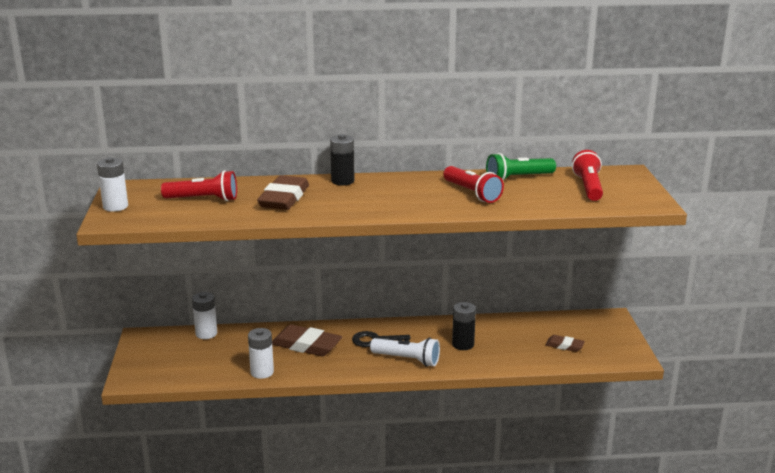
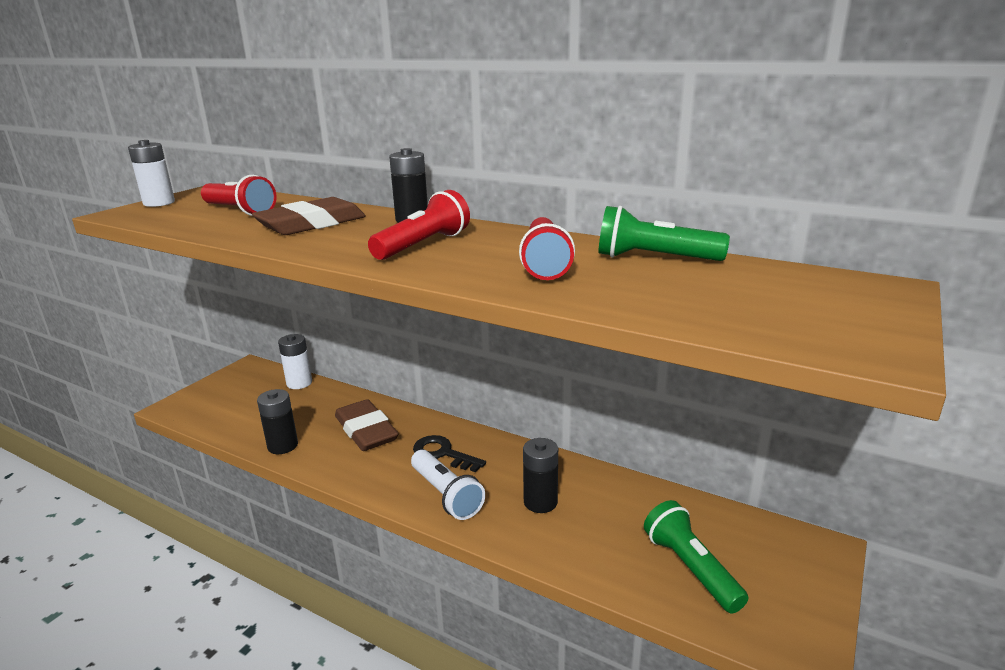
camera: 35 degrees right, 0 degrees up
(262, 372) = (283, 446): white battery -> black battery
(564, 346) = (691, 568): brown eraser -> green flashlight
(588, 187) = (763, 294): red flashlight -> red flashlight (423, 245)

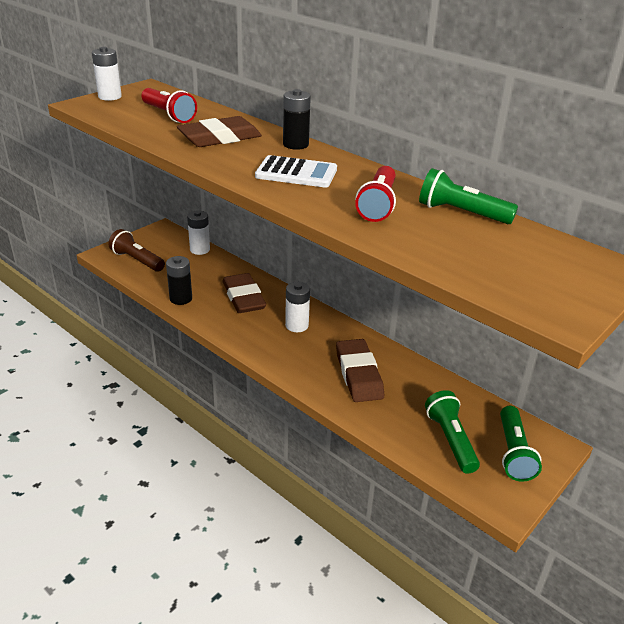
camera: 10 degrees right, 10 degrees up
(218, 408) = (137, 260): none -> brown flashlight
(423, 245) = (296, 173): red flashlight -> white calculator
(443, 453) = (297, 325): black key -> white battery
(446, 495) = (291, 357): white flashlight -> none
(540, 502) = (358, 374): black battery -> brown eraser
(776, 569) = (513, 452): none -> green flashlight

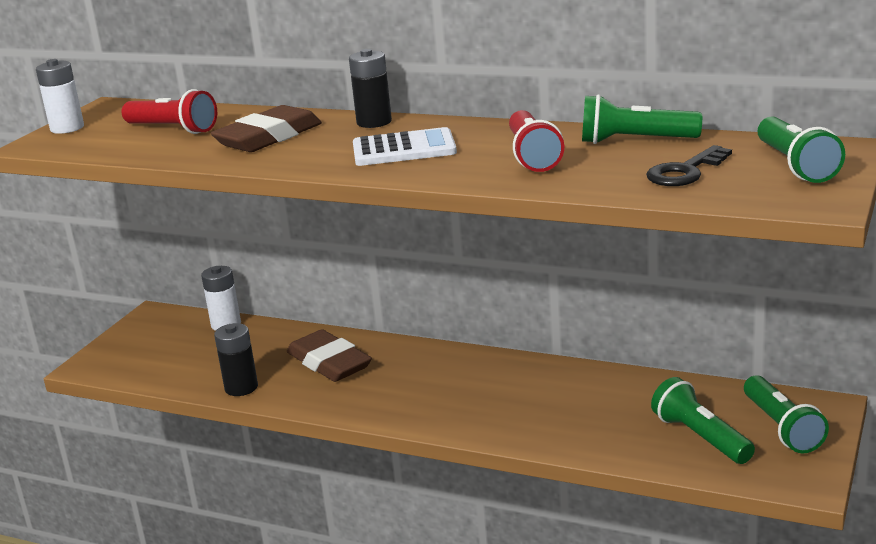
camera: 15 degrees left, 10 degrees down
(137, 260) = (143, 360): brown flashlight -> none
(297, 325) = (424, 374): white battery -> none
(358, 374) = (542, 403): brown eraser -> none
(477, 253) = (685, 172): none -> black key
(567, 273) = (795, 165): none -> green flashlight

